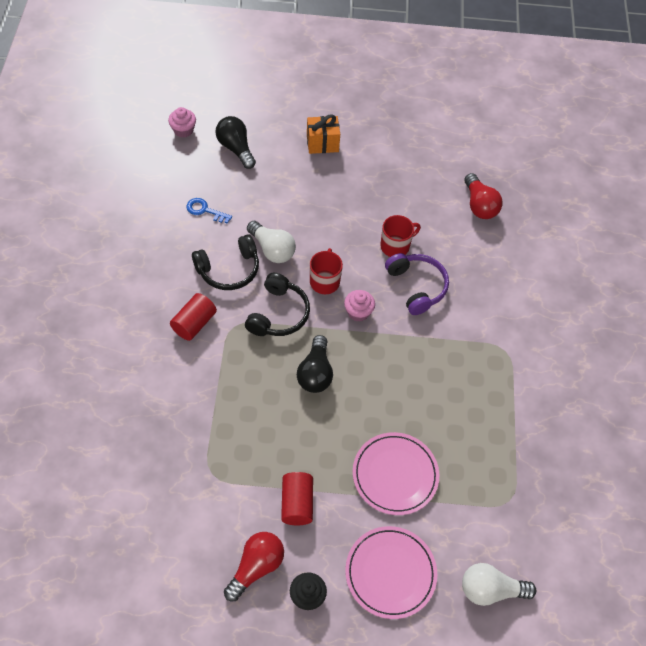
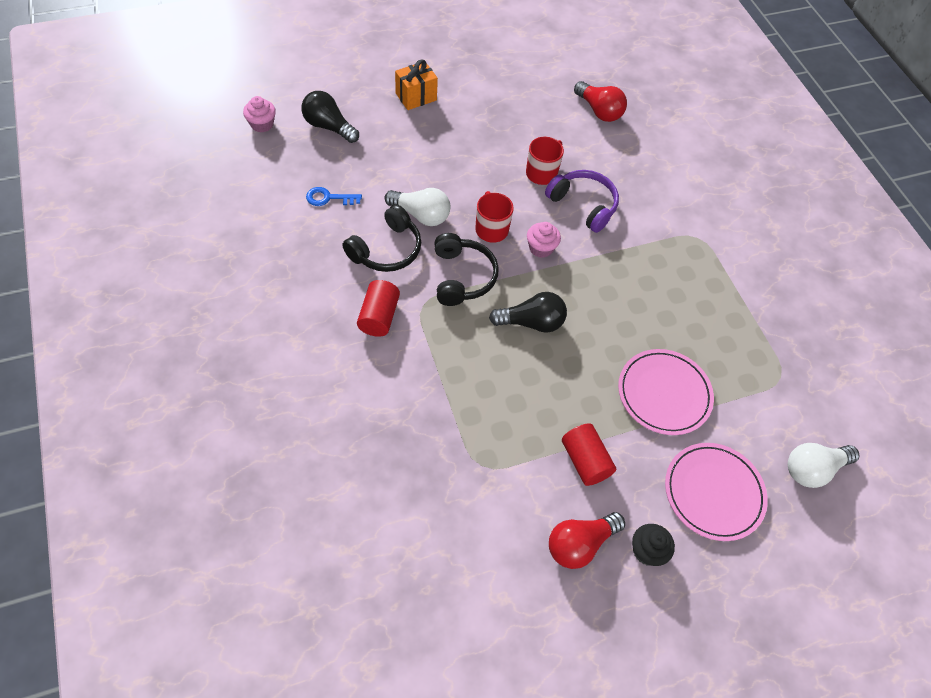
camera: 25 degrees left, 0 degrees up
(256, 567) = (580, 544): red light bulb -> red light bulb turned 135 degrees counterclockwise
(315, 373) = (531, 322): black light bulb -> black light bulb turned 75 degrees counterclockwise

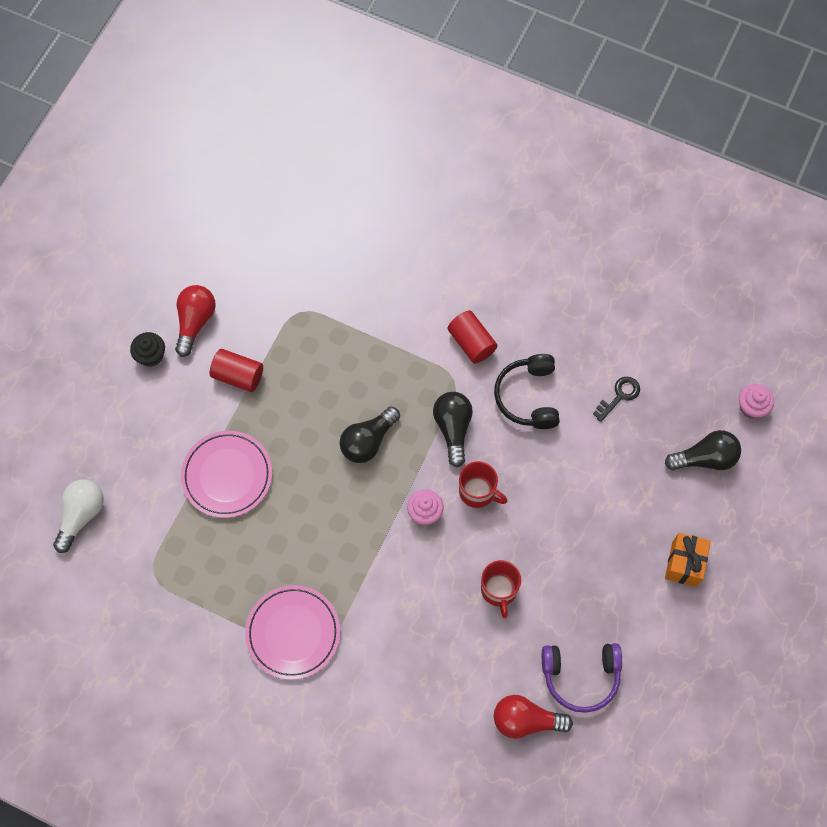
camera: 140 degrees right, 10 degrees up
(329, 198) = (619, 396): blue key -> black key
(421, 215) = (540, 450): white light bulb -> none
(462, 277) = (453, 429): black headphones -> black light bulb
(583, 205) = (435, 590): purple headphones -> purple headphones (581, 676)
(713, 493) = (137, 433): pink plate -> pink plate (293, 633)

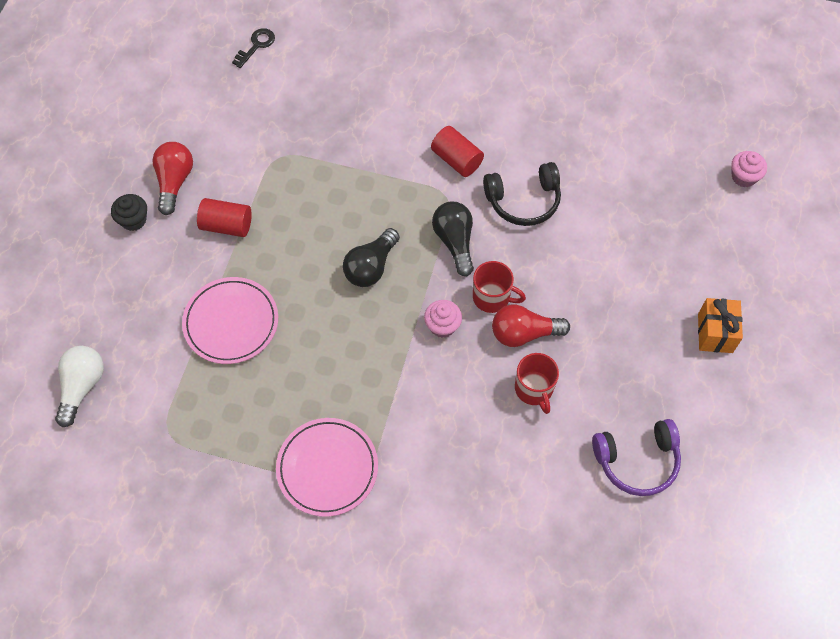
camera: 10 degrees left, 5 degrees down
(526, 720) = (590, 515): red light bulb -> red light bulb (524, 333)
(528, 397) = (523, 200): black headphones -> black headphones turned 90 degrees counterclockwise
(619, 396) = (613, 186): black key -> black key (256, 45)
(705, 458) = (710, 230): black light bulb -> none

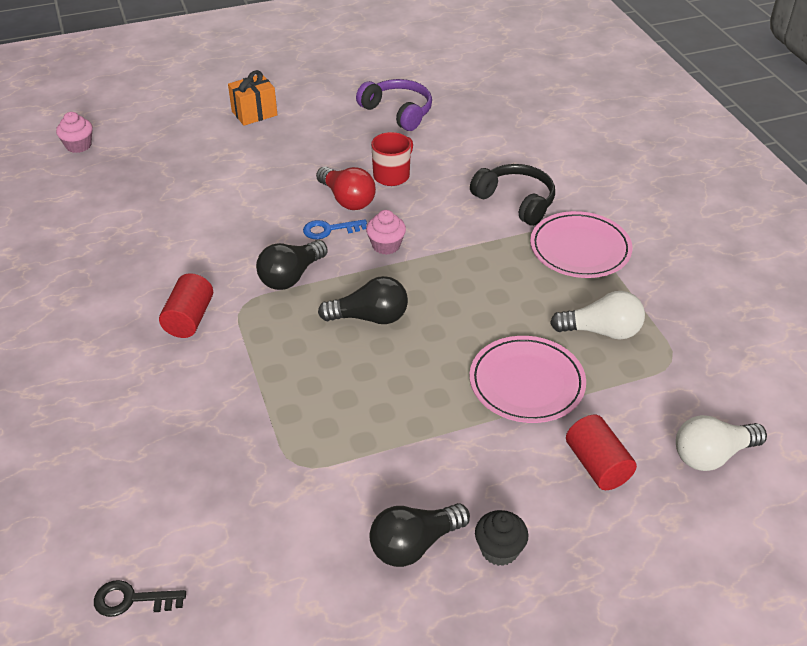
camera: 125 degrees left, 20 degrees down
(174, 182) = (414, 544): red light bulb -> black light bulb
(227, 225) = (426, 455): red cylinder -> red cylinder (597, 465)
(233, 409) = (601, 331): none -> white light bulb
(492, 297) = (329, 230): red mug -> blue key
(523, 200) = (205, 254): black headphones -> black headphones (516, 201)

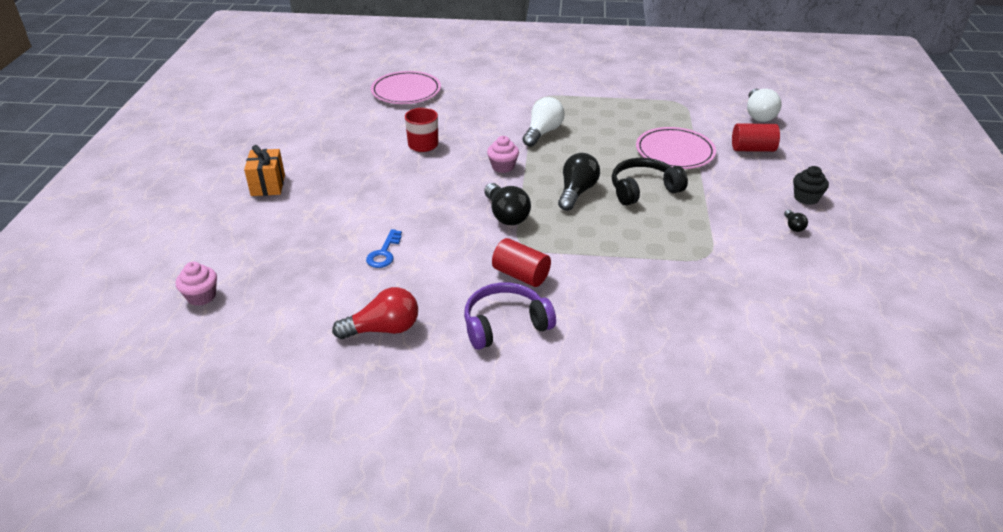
camera: 65 degrees left, 5 degrees down
(132, 600) = (809, 359): black key -> none
(329, 230) = (464, 185): blue key -> blue key (384, 253)
(347, 199) = (434, 169): red light bulb -> red light bulb (383, 329)
(398, 112) = (344, 122): purple headphones -> purple headphones (505, 324)
(414, 544) = (793, 226): black light bulb -> black light bulb, size x0.48
(516, 201) = (497, 107): black headphones -> black headphones (643, 189)
(580, 249) = (564, 100): pink plate -> pink plate (406, 91)
(601, 331) = (644, 116): white light bulb -> white light bulb (543, 132)

